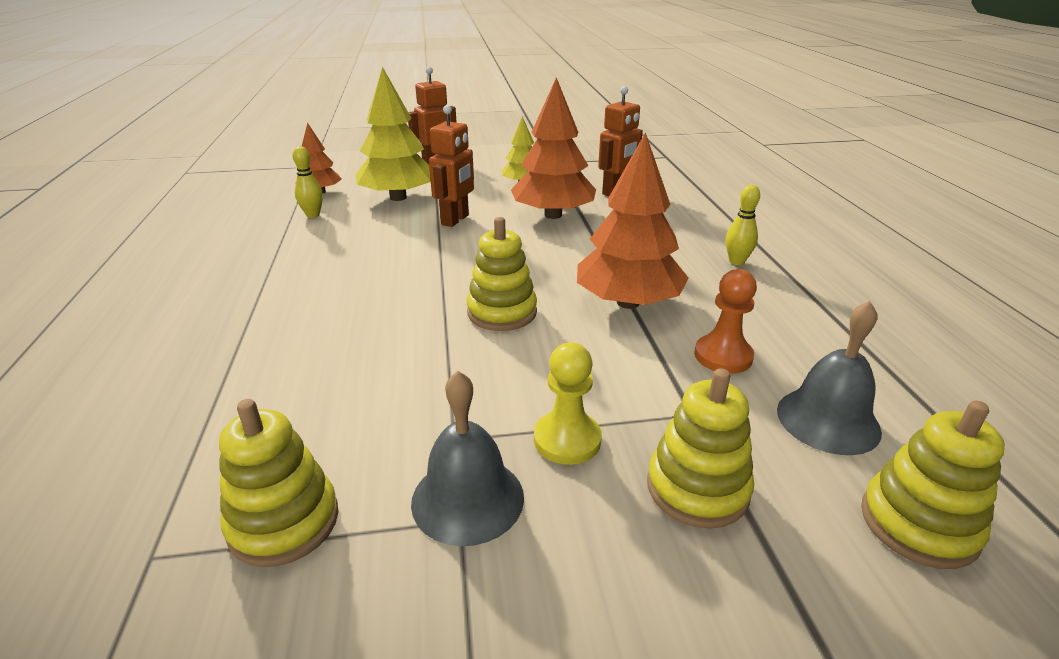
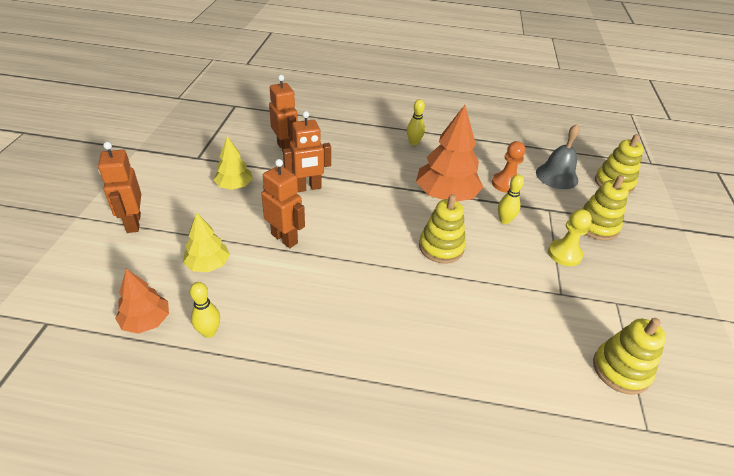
camera: 75 degrees left, 10 degrees up
(398, 197) = (208, 264): yellow tree -> yellow tree, size x0.57
(467, 499) = (603, 297): grey bell -> none
(553, 215) = (307, 188): orange tree -> orange robot
(611, 363) = (504, 220): none -> yellow bowling pin

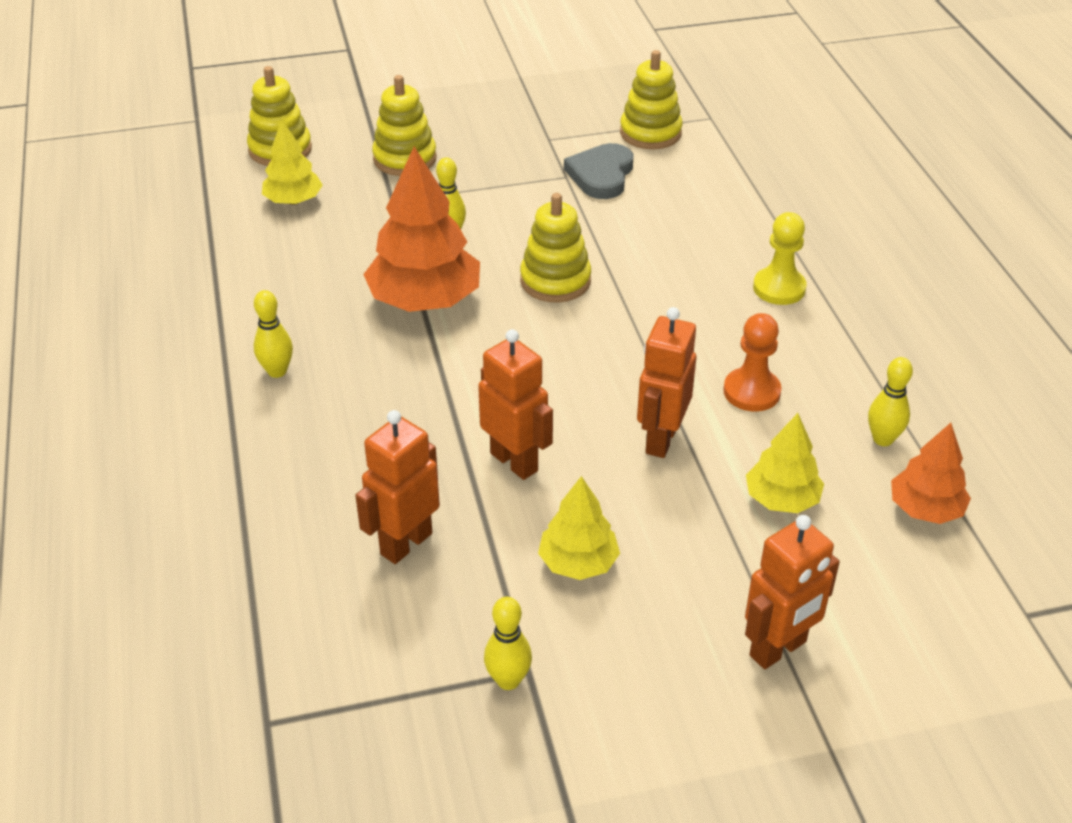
camera: 110 degrees left, 0 degrees up
(198, 152) = (508, 680): none -> yellow bowling pin
(506, 184) = (350, 246): orange pawn -> orange pawn (751, 392)
(556, 176) = (293, 201): grey bell -> yellow tree
(559, 313) = (601, 175): none -> grey heart
(564, 254) = (487, 179): yellow pawn -> yellow pawn (779, 288)

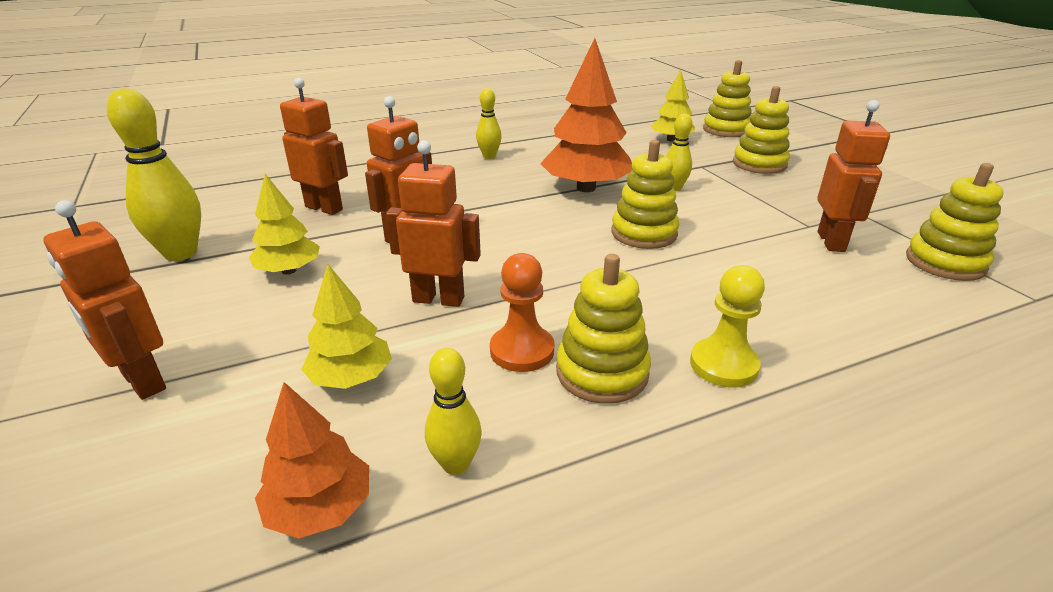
camera: 80 degrees right, 10 degrees down
(508, 680) = (181, 253): yellow bowling pin -> yellow bowling pin, size x1.77
(601, 175) = (831, 242): grey heart -> orange robot
(784, 351) = (602, 372): none -> yellow stacking toy

